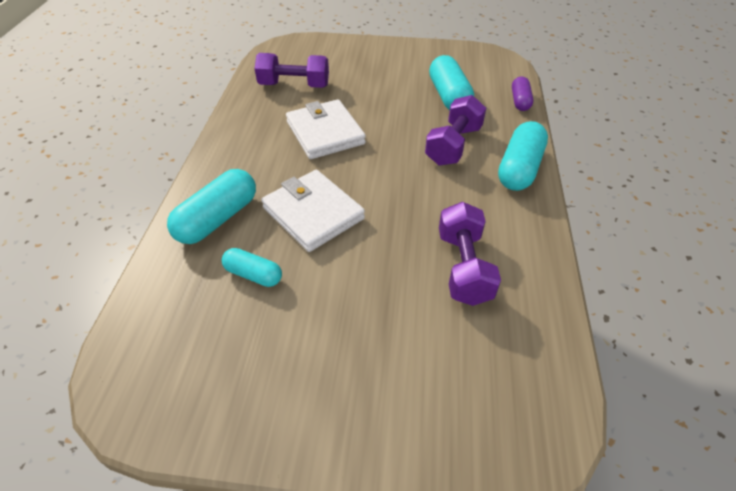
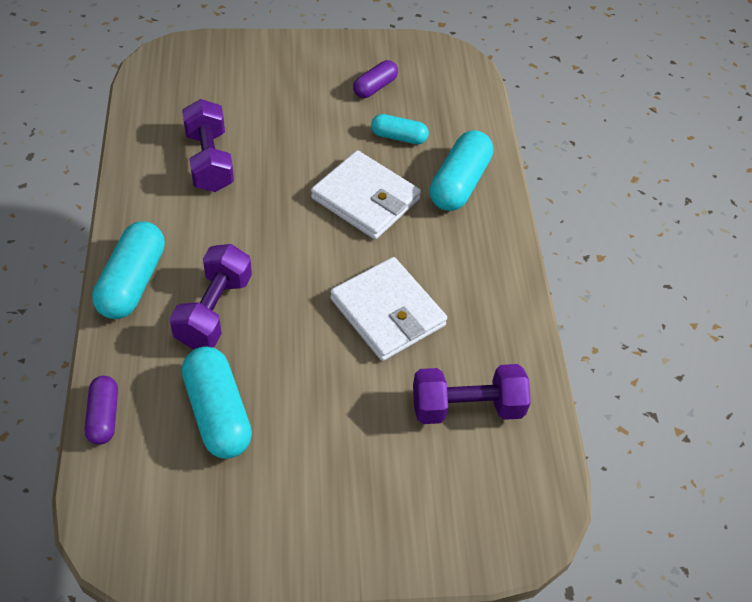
camera: 165 degrees right, 5 degrees up
(252, 350) = (375, 87): none -> purple capsule

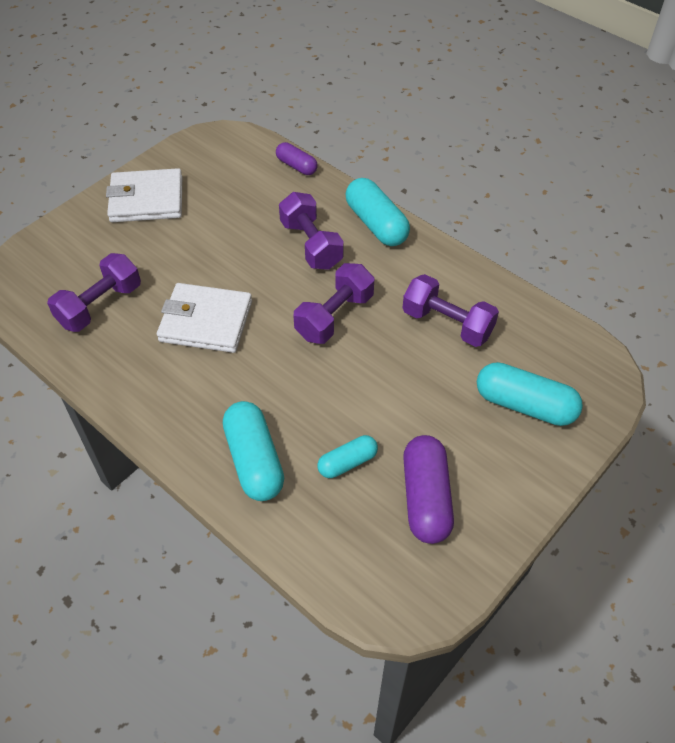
camera: 140 degrees right, 0 degrees up
(217, 413) = (242, 205): turquoise capsule -> turquoise capsule (525, 405)
(281, 232) = (334, 316): none -> purple dumbbell
(365, 199) = (309, 386): white wallet -> white wallet (146, 199)
(375, 87) = (426, 498): purple capsule -> purple capsule, size x1.69

